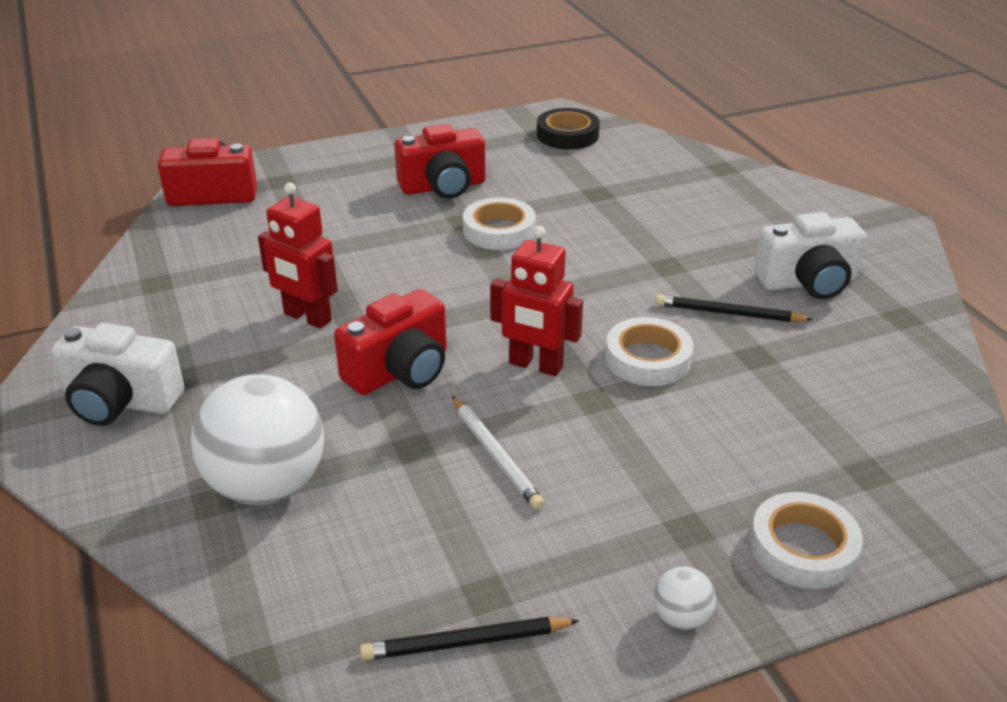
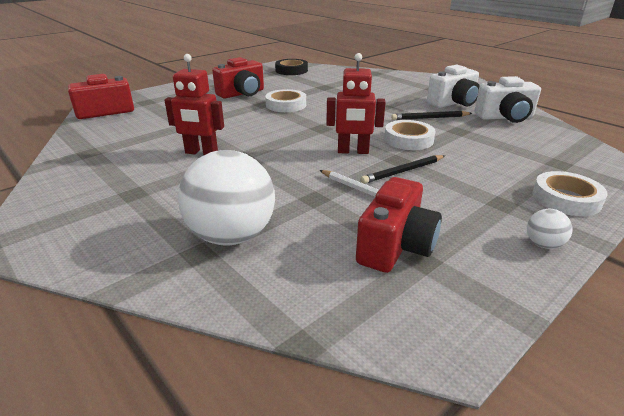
camera: 20 degrees left, 5 degrees down
(120, 402) = (94, 213): white camera -> white camera (505, 117)
(400, 371) = (277, 166): red camera -> red camera (396, 246)
(466, 642) = (435, 290): black pencil -> black pencil (403, 171)

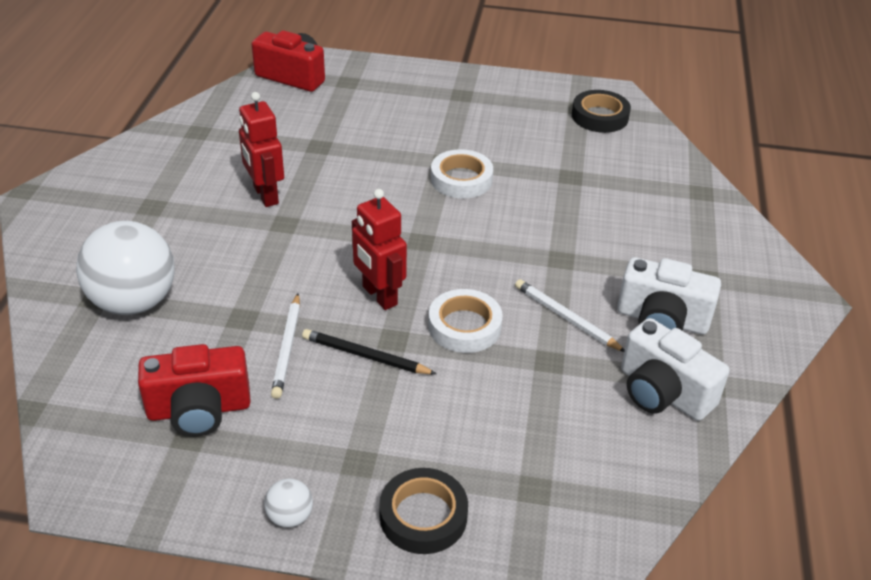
camera: 50 degrees right, 10 degrees up
(242, 94) = (456, 128): red camera -> none
(430, 118) = (566, 318): black pencil -> white pencil
(566, 199) = (423, 516): white tape -> black tape

